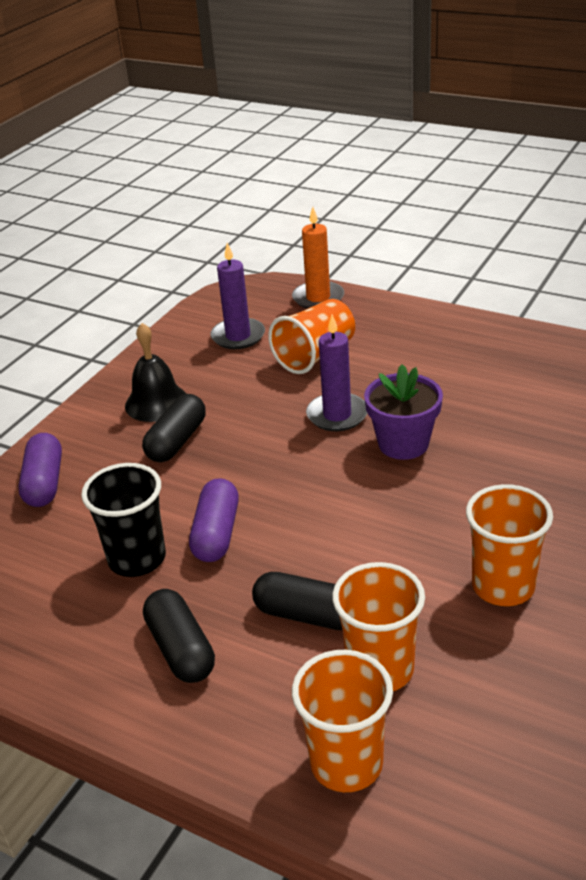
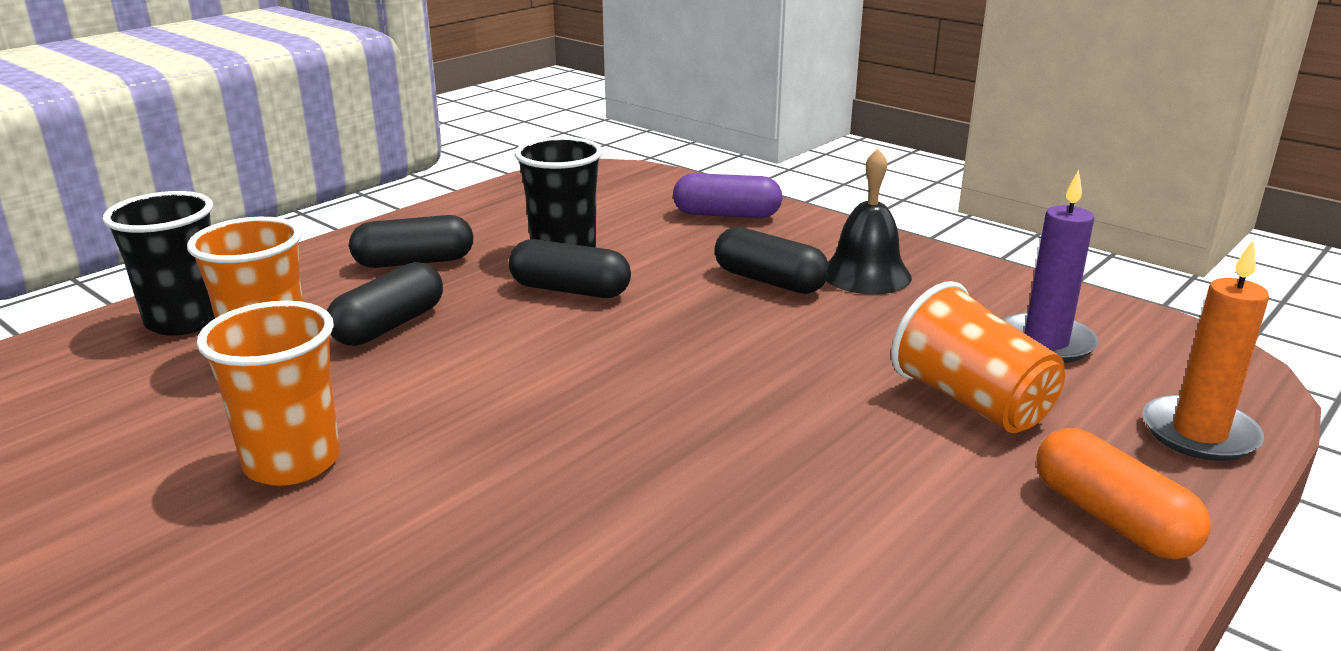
camera: 100 degrees right, 10 degrees down
(216, 533) = (570, 290): purple capsule -> black capsule
(337, 415) = (778, 397): purple candle -> none
(346, 763) = (185, 321): orange cup -> black cup
(400, 319) = (1111, 519): none -> orange capsule
(403, 443) = (669, 443): purple flower pot -> none

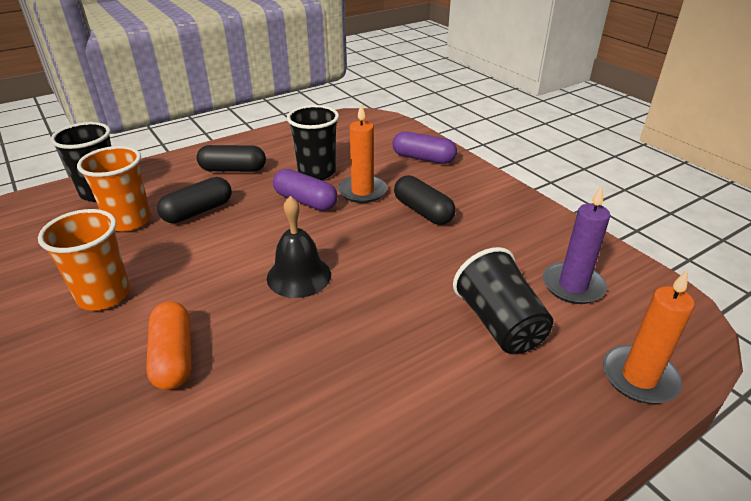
camera: 15 degrees right, 10 degrees up
(570, 290) = (305, 201): black capsule -> purple capsule
(656, 267) = (362, 191): none -> orange candle
(866, 274) = (484, 215): black bell -> black bell (299, 276)
(971, 402) = (499, 324): orange cup -> black cup
(1111, 519) = (542, 433): orange capsule -> orange capsule (174, 357)

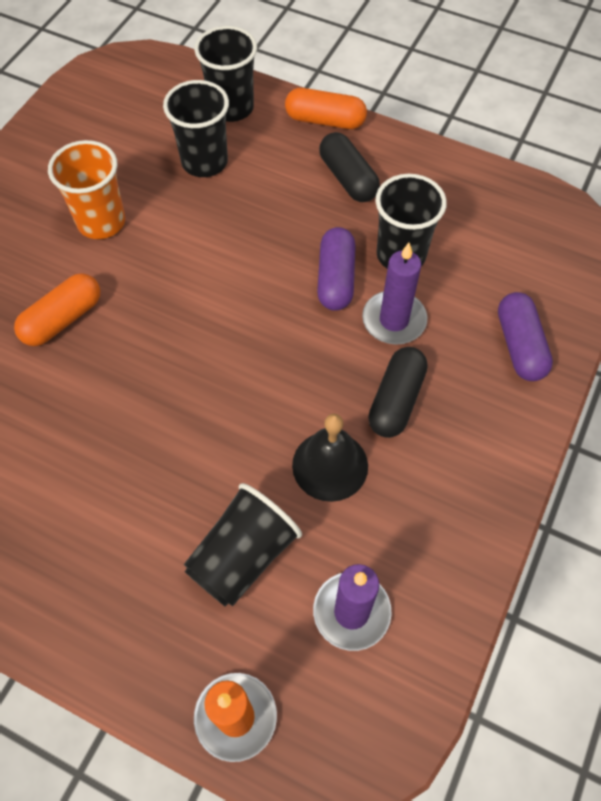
camera: 60 degrees right, 25 degrees up
(129, 221) = (204, 162): orange cup -> black cup
(174, 161) = (325, 120): none -> orange capsule
(198, 211) = (254, 202): black capsule -> none
(299, 276) = (210, 346): black bell -> black bell (330, 465)
(362, 191) = (394, 320): orange candle -> purple candle

